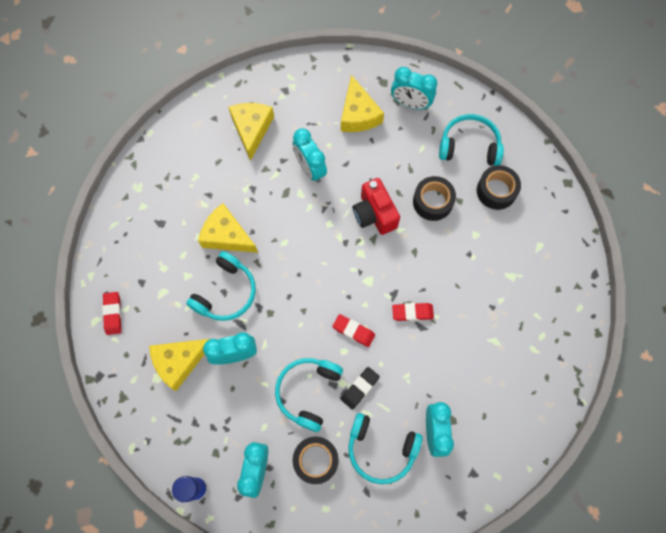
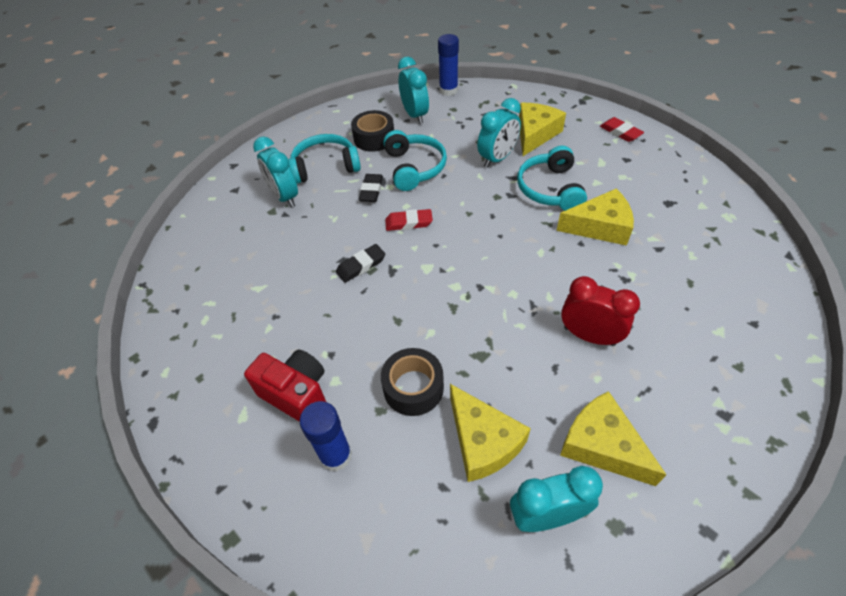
camera: 150 degrees right, 20 degrees down
(251, 129) = (700, 337): yellow cheese -> yellow cheese (483, 441)
(310, 168) = (589, 336): turquoise clock -> red clock
(374, 214) = (472, 331): red camera -> red camera (297, 394)
(412, 313) = (361, 265): red eraser -> black eraser
(469, 146) = (412, 502): turquoise headphones -> none
(496, 191) = (336, 455): black tape -> blue glue stick

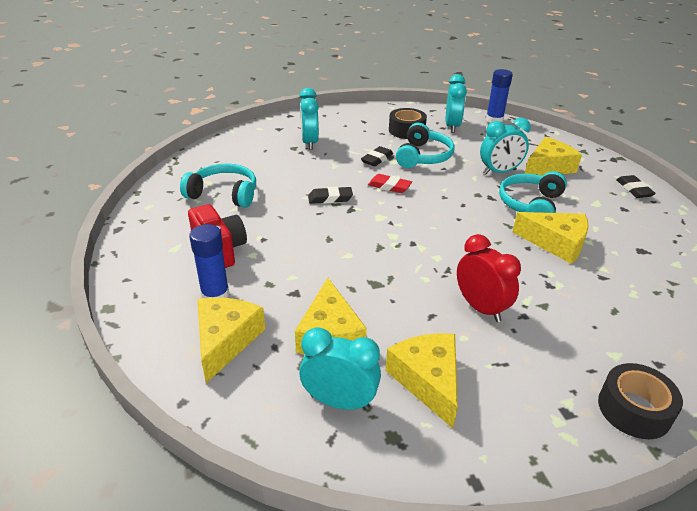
camera: 25 degrees right, 15 degrees down
(325, 166) = (354, 135): turquoise headphones -> turquoise headphones (224, 194)
(390, 508) = (225, 340): none -> yellow cheese
(413, 388) = (305, 281): black tape -> black tape (634, 409)
(620, 132) = (634, 189): red eraser -> black eraser

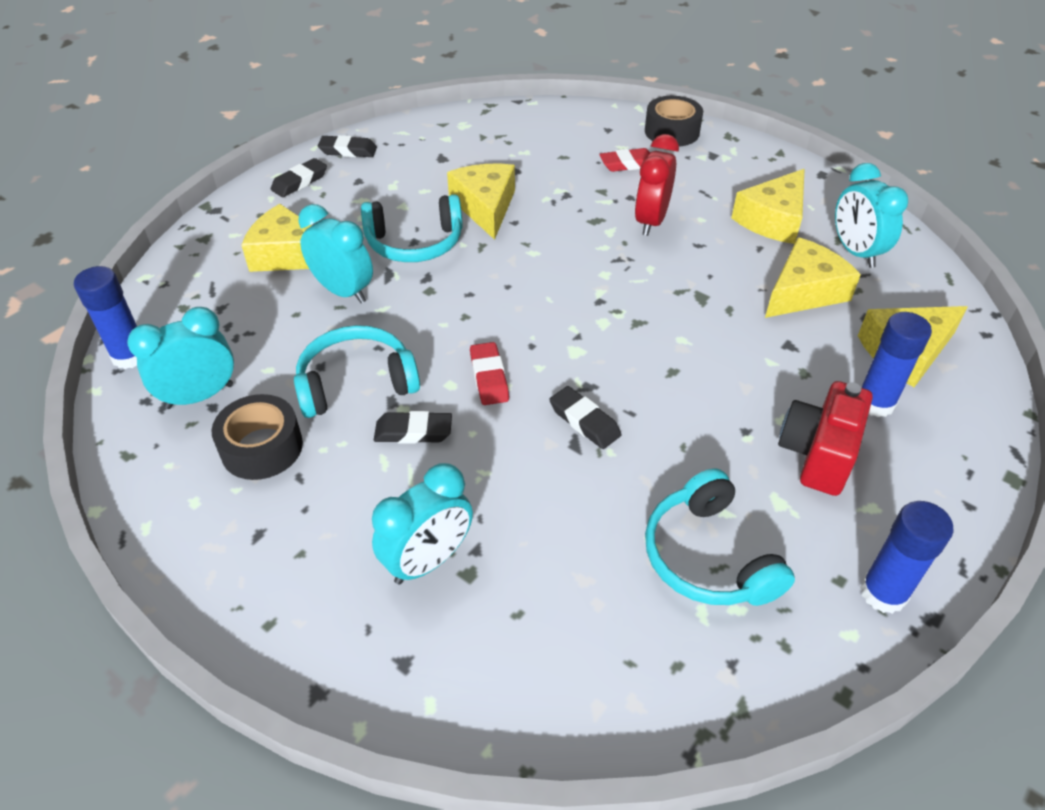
camera: 125 degrees left, 10 degrees up
(144, 224) = (883, 593): none -> blue glue stick
(580, 341) = (628, 164): none -> red eraser
(672, 217) = (348, 151): none -> black eraser

